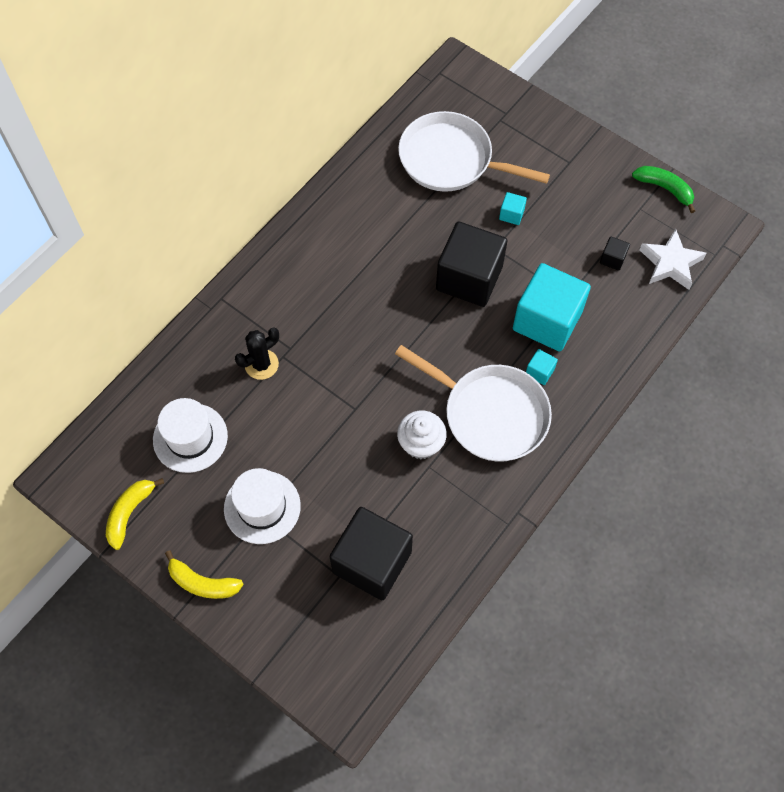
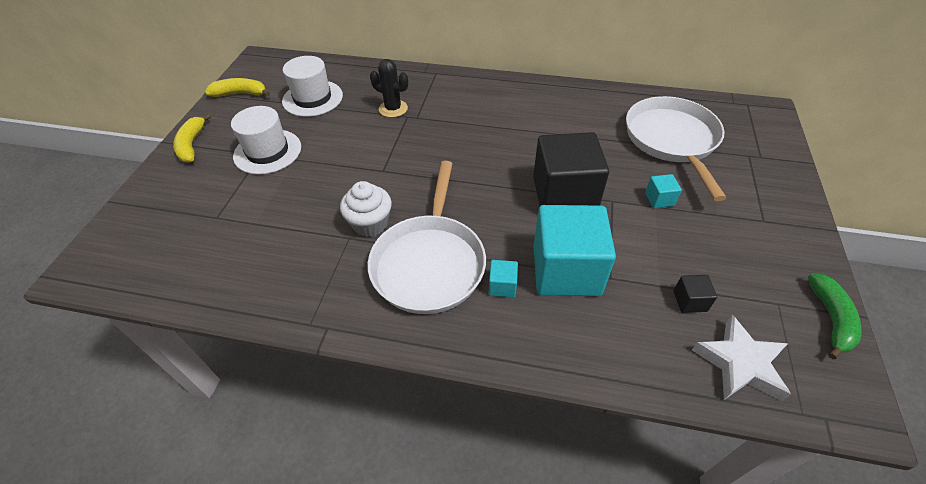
camera: 65 degrees right, 15 degrees down
(372, 562) = (235, 233): black cube -> none

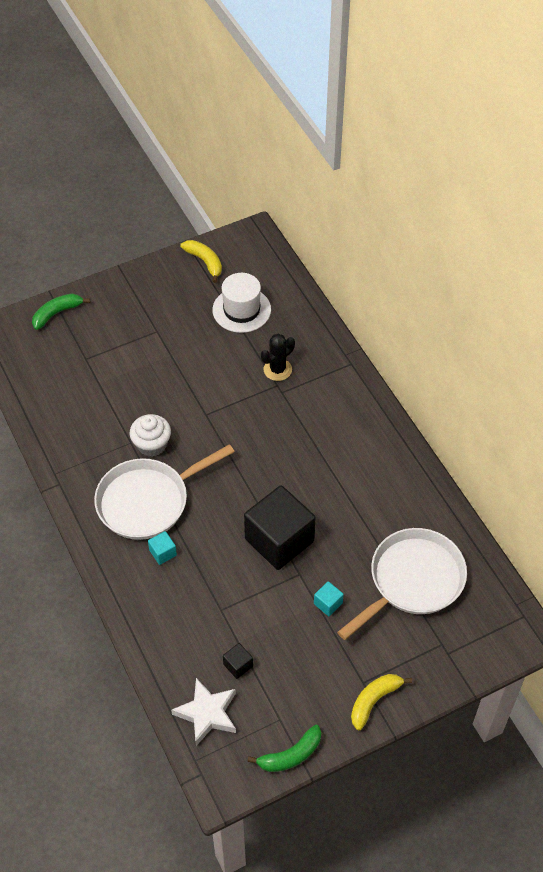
camera: 50 degrees right, 5 degrees up
(139, 209) = (57, 313): none -> green banana
(192, 145) = (130, 285): yellow banana -> yellow banana (374, 700)
(267, 151) = (163, 333): white hat -> none
(393, 109) = (277, 369): black cactus -> black cactus turned 60 degrees clockwise
(566, 270) = (206, 581): turquoise cube -> none

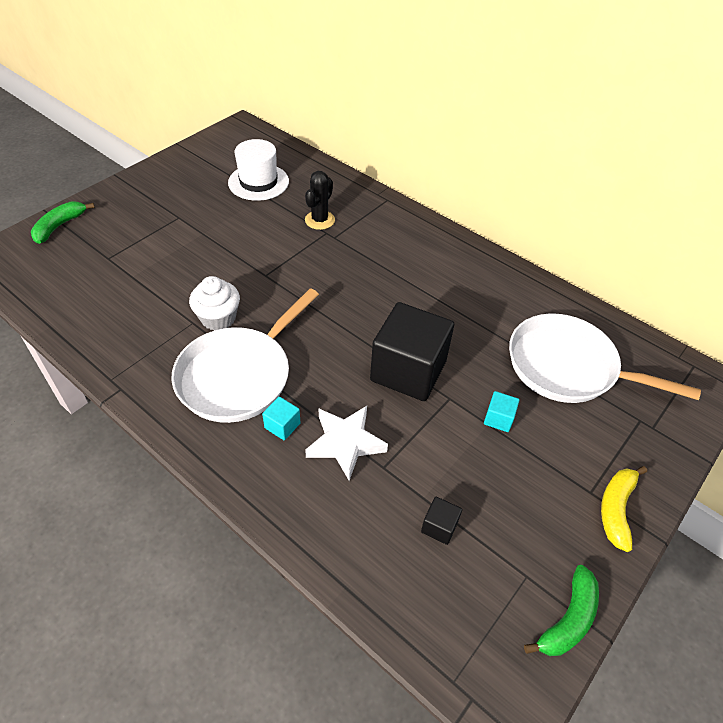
camera: 25 degrees left, 5 degrees down
(205, 262) = (203, 154): yellow banana -> none
(207, 713) = (435, 606): white star -> white star (345, 443)
(412, 581) = (568, 367): white pan -> white pan turned 90 degrees counterclockwise

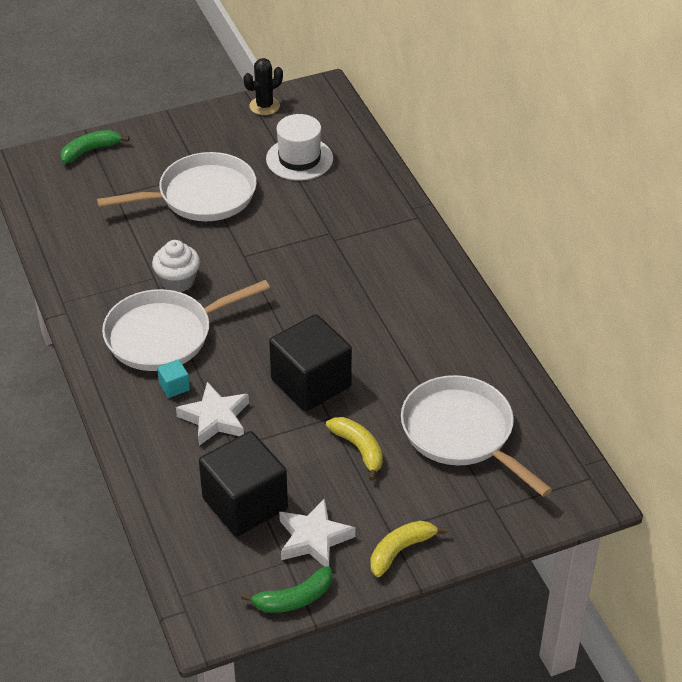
camera: 30 degrees right, 5 degrees down
(192, 235) = (201, 196): none -> white pan
(320, 220) = (332, 218): black cactus -> black cactus (264, 106)
(439, 526) = (245, 503): black cube -> black cube, size x2.46
(498, 419) = (359, 449): turquoise cube -> yellow banana
(532, 535) = (313, 539): none -> white star

